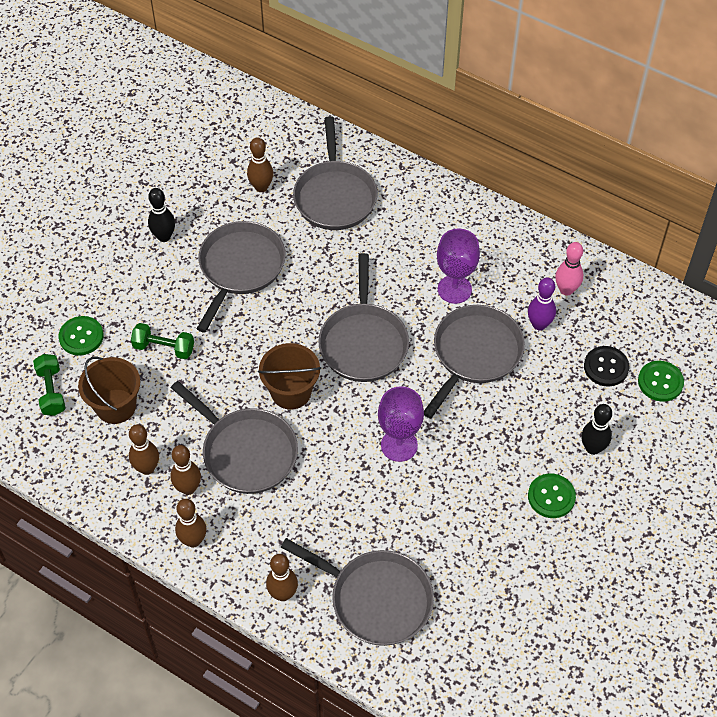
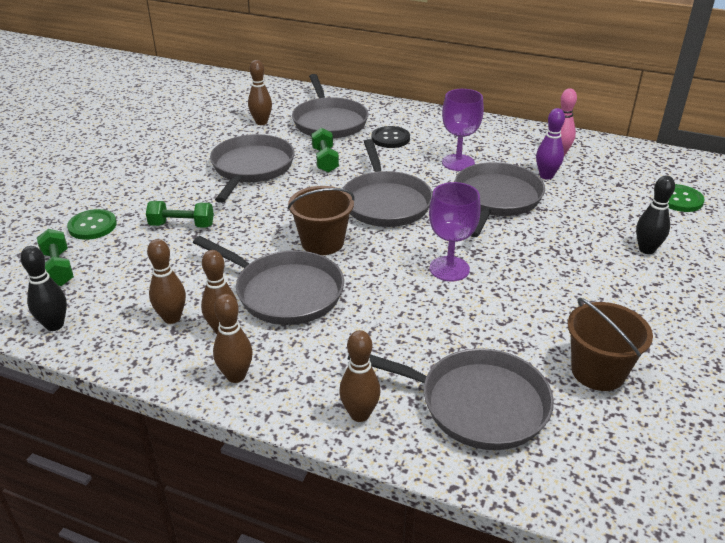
camera: 10 degrees left, 20 degrees down
(116, 406) = (132, 272): brown bucket -> brown bucket (598, 371)
(164, 237) = (174, 156): black bowling pin -> black bowling pin (54, 325)
(317, 265) = (325, 160): none -> green dumbbell
(551, 496) = (627, 290): green button -> none
(606, 367) = (623, 195): black button -> black button (390, 138)

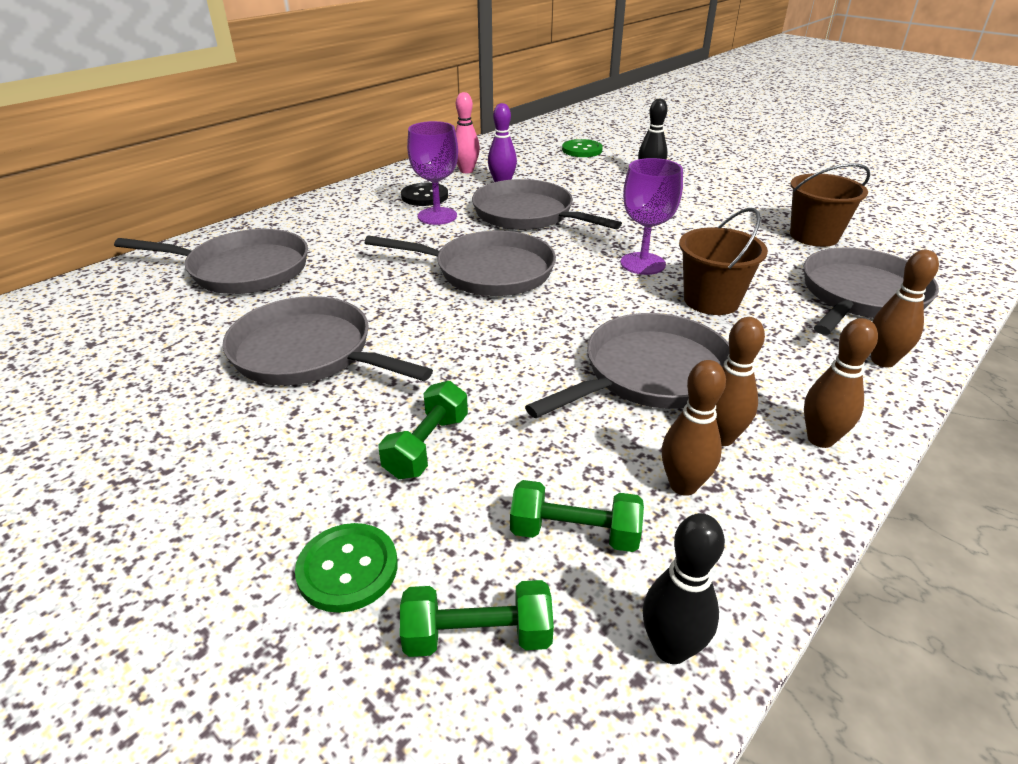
camera: 70 degrees left, 0 degrees up
(261, 122) = (170, 322): brown bowling pin -> none
(322, 242) = (551, 328): brown bucket -> brown bucket (711, 300)
(325, 160) = (348, 291): green dumbbell -> green dumbbell (574, 533)
(390, 138) = (340, 240): black button -> black button (424, 196)

